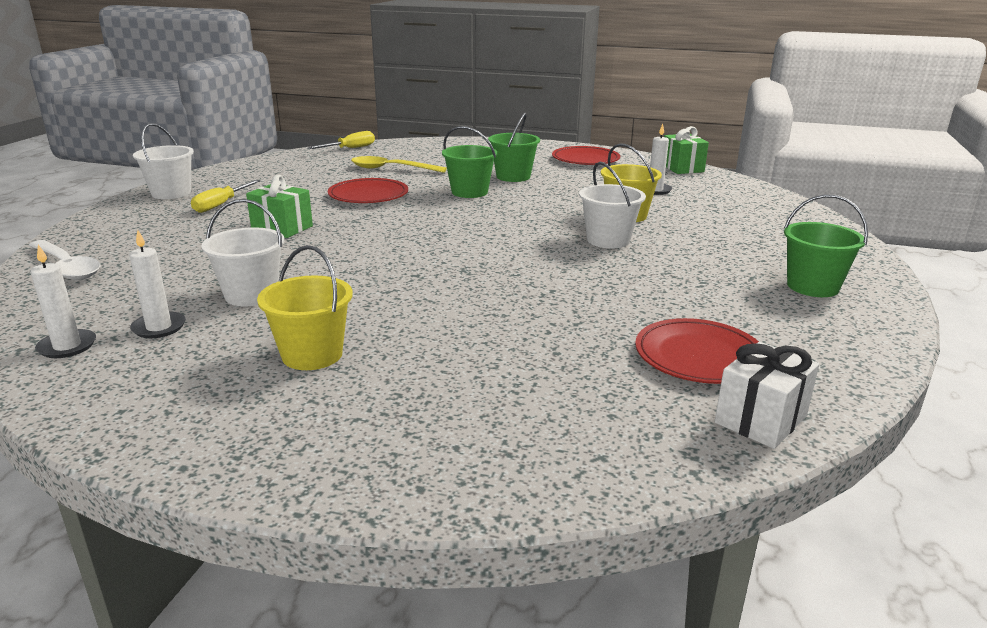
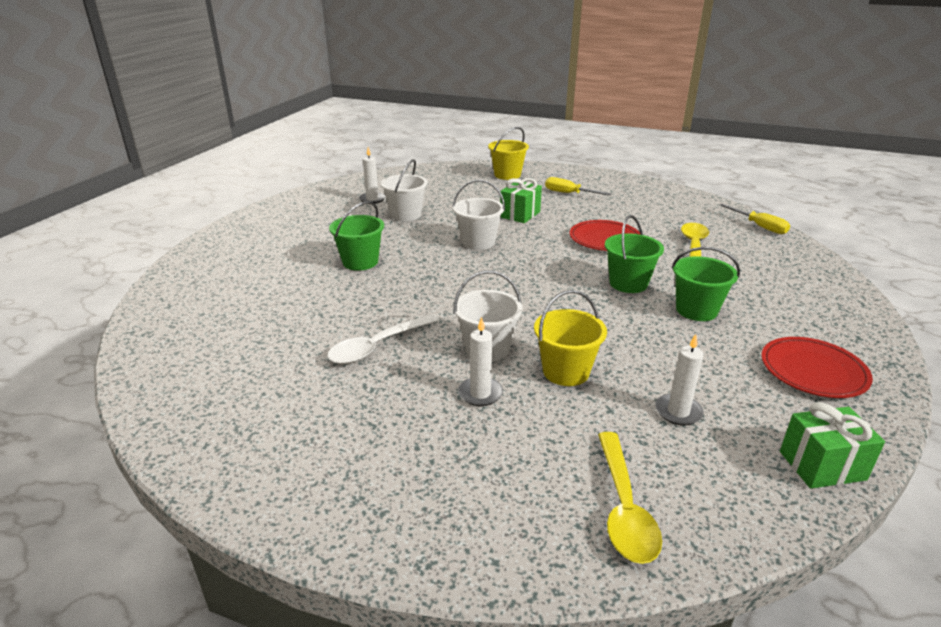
camera: 95 degrees right, 5 degrees up
(67, 267) = (457, 172): white spoon -> white spoon (378, 346)
(67, 346) = (360, 185): white candle -> white candle (480, 393)
(171, 193) = (592, 178): white bucket -> white bucket (478, 242)
(312, 355) = (322, 234): yellow bucket -> yellow bucket (507, 175)
(699, 356) = (243, 358): red plate -> none
(760, 419) = (154, 366): white gift -> none
(761, 207) = (624, 507): none -> yellow spoon
(812, 286) = (335, 464): green bucket -> green bucket (360, 262)

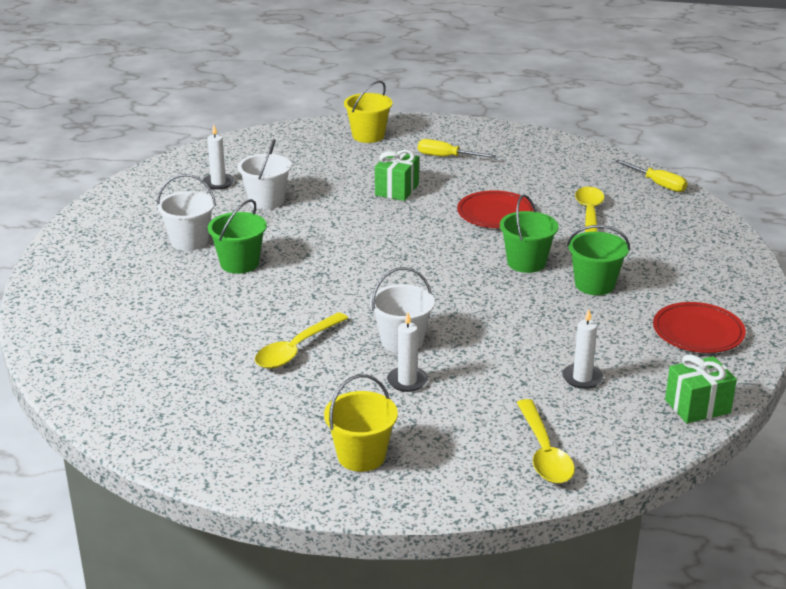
camera: 10 degrees left, 0 degrees up
(378, 346) = (296, 349): white spoon -> yellow spoon
(478, 242) = (360, 229): white bucket -> white bucket (189, 241)
(566, 371) = (479, 354): yellow bucket -> yellow bucket (361, 456)

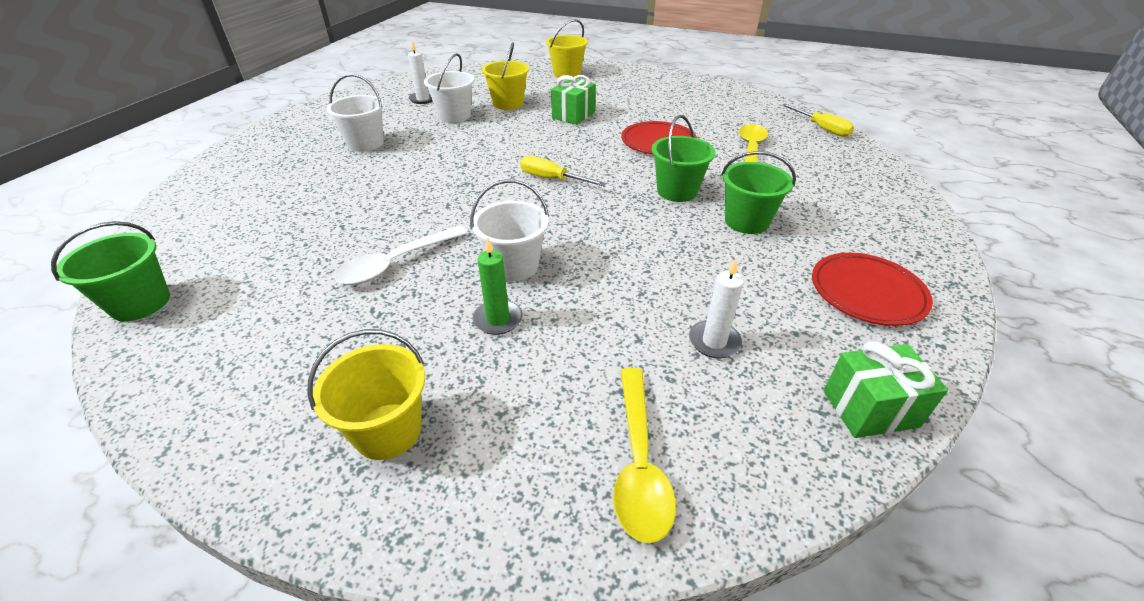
camera: 10 degrees right, 10 degrees up
(239, 263) = (396, 167): green bucket -> green bucket (140, 303)
(296, 349) = (396, 263): yellow spoon -> white spoon
(318, 181) = (508, 103): none -> yellow bucket
(407, 381) = (498, 319): white candle -> green candle
(446, 157) = (627, 93): yellow screwdriver -> yellow screwdriver (552, 179)

